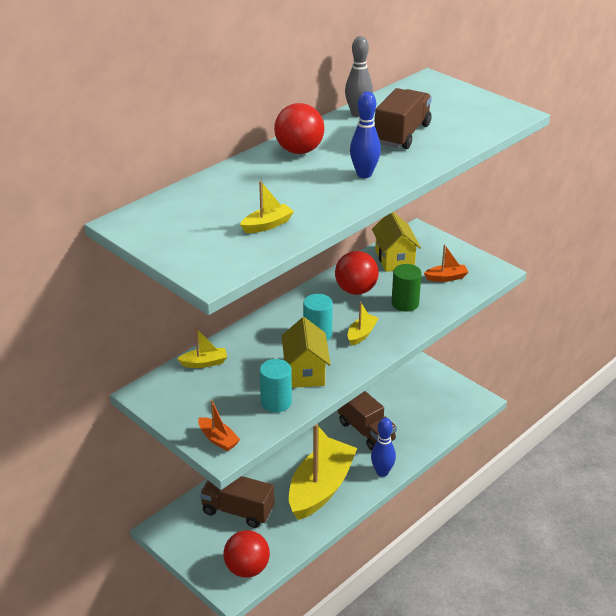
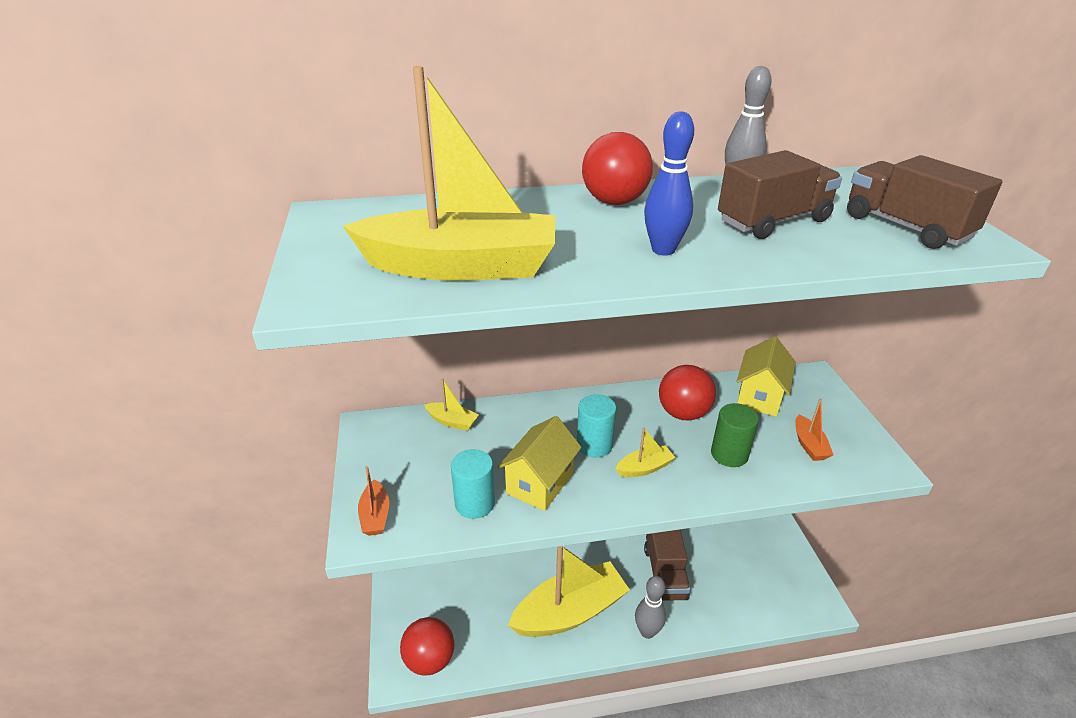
camera: 35 degrees right, 0 degrees up
(237, 511) = (474, 589): brown truck -> brown truck (906, 227)
(267, 225) = (461, 266): yellow boat -> yellow boat, size x2.43
(382, 472) = (647, 631): blue bowling pin -> grey bowling pin
(446, 278) = (809, 445): orange boat -> orange boat turned 60 degrees clockwise

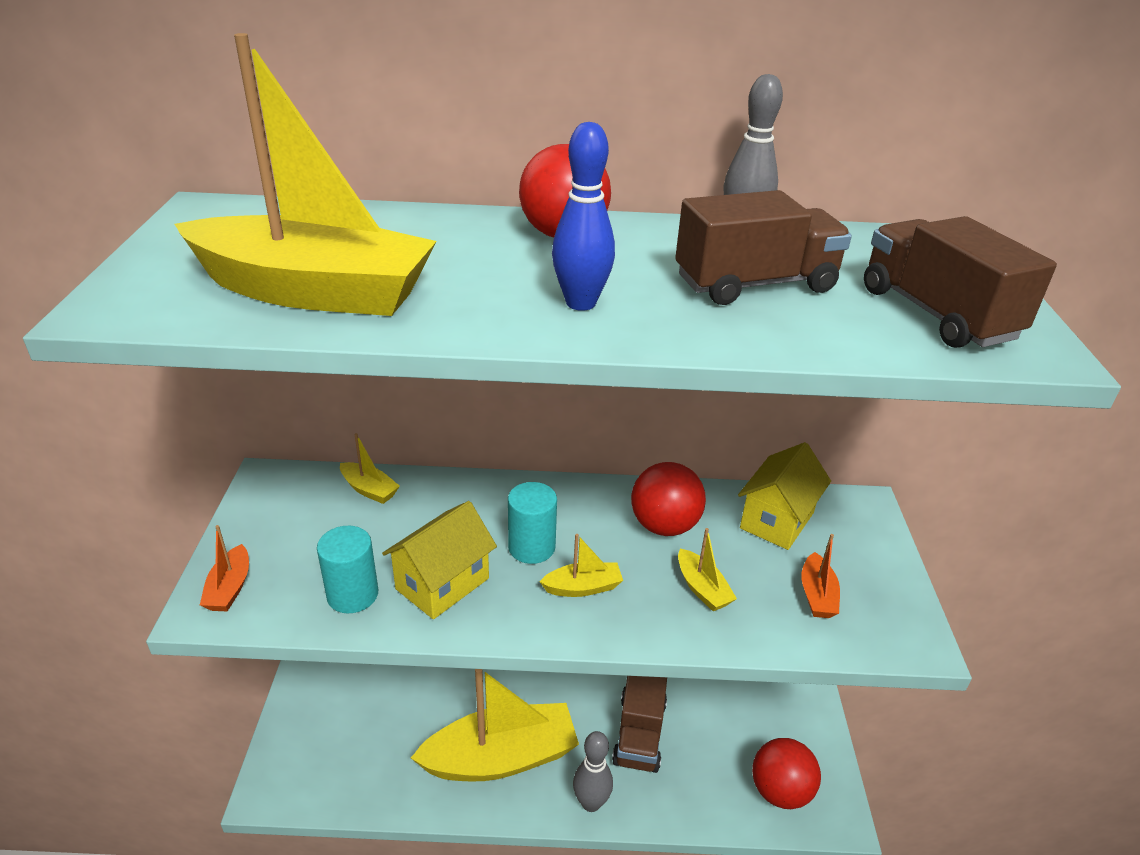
camera: 10 degrees right, 0 degrees up
(429, 660) = (311, 781): red ball -> red ball (780, 790)
(729, 454) = (702, 589): green cylinder -> yellow boat

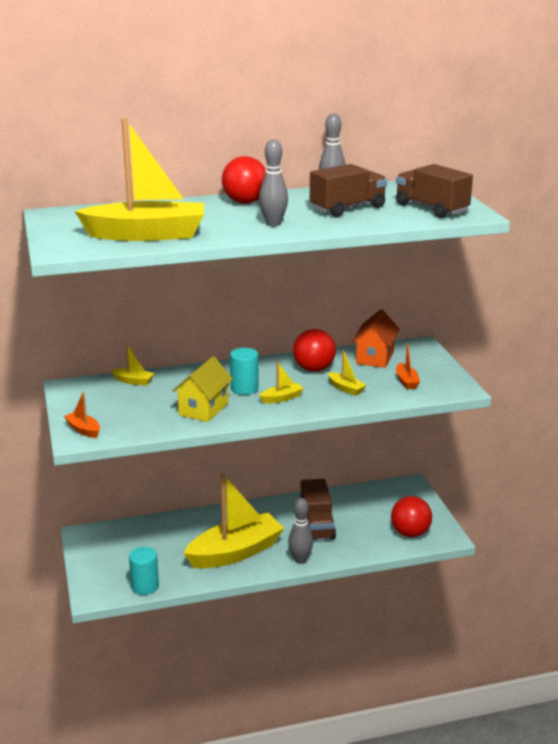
camera: 15 degrees left, 10 degrees down
(229, 588) = (83, 430): orange boat -> orange boat turned 150 degrees clockwise
(352, 594) = (156, 421): turquoise cylinder -> turquoise cylinder (145, 586)
(581, 303) = (273, 224): blue bowling pin -> grey bowling pin
(777, 520) = (375, 357): yellow house -> orange house

